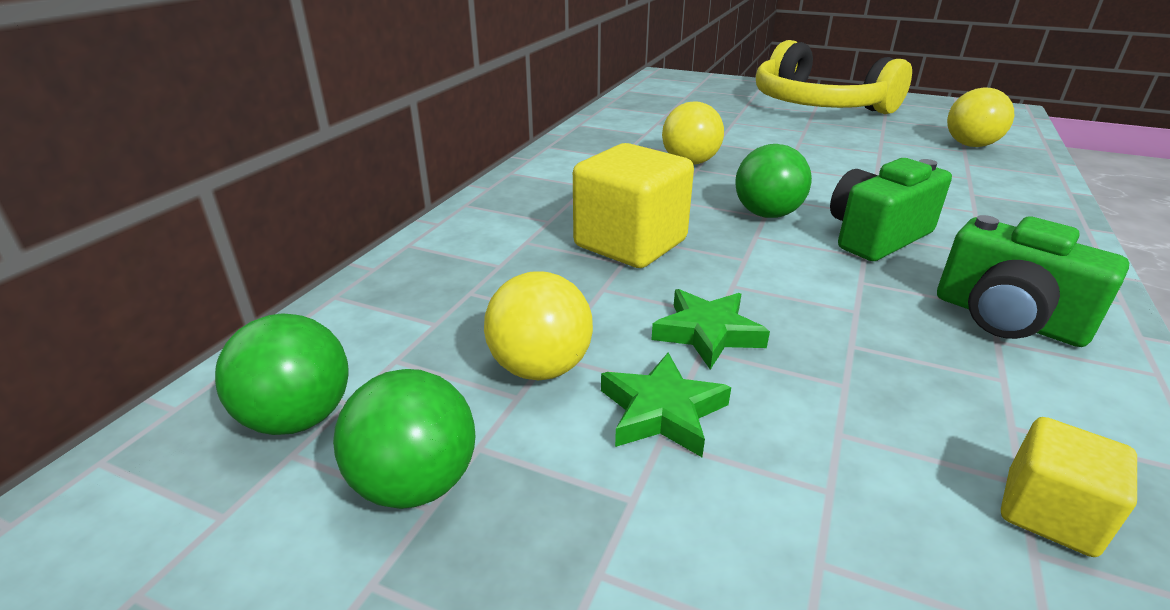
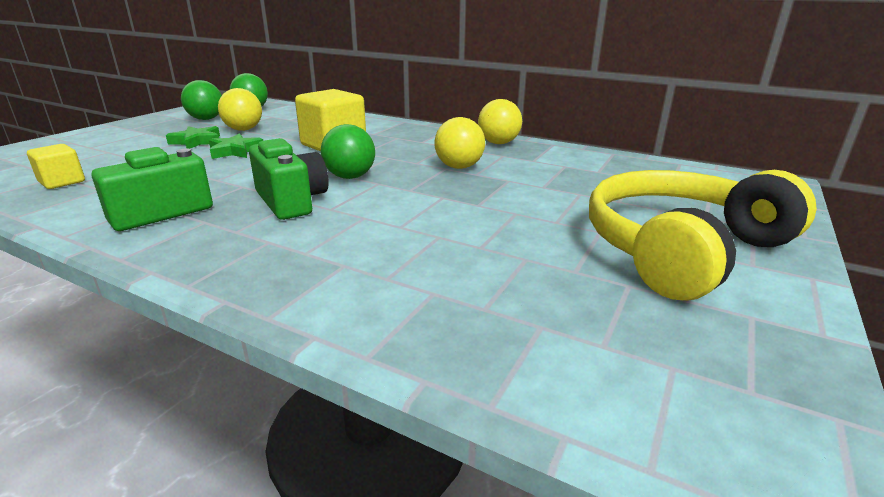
camera: 95 degrees right, 5 degrees down
(970, 145) = (507, 321): yellow ball -> yellow ball (498, 143)

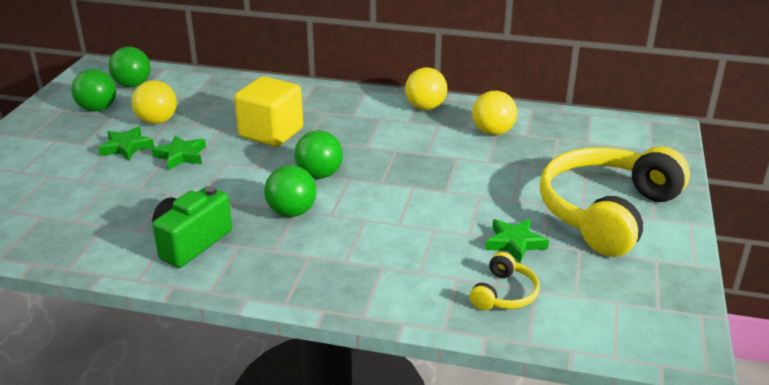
camera: 15 degrees left, 5 degrees up
(62, 182) = (56, 223): yellow cube -> none
(291, 201) = (292, 212): green camera -> green ball
(459, 167) = (407, 147): yellow ball -> yellow ball (493, 132)
(490, 324) = (504, 294): none -> yellow headphones
(536, 265) = (515, 243): none -> green star

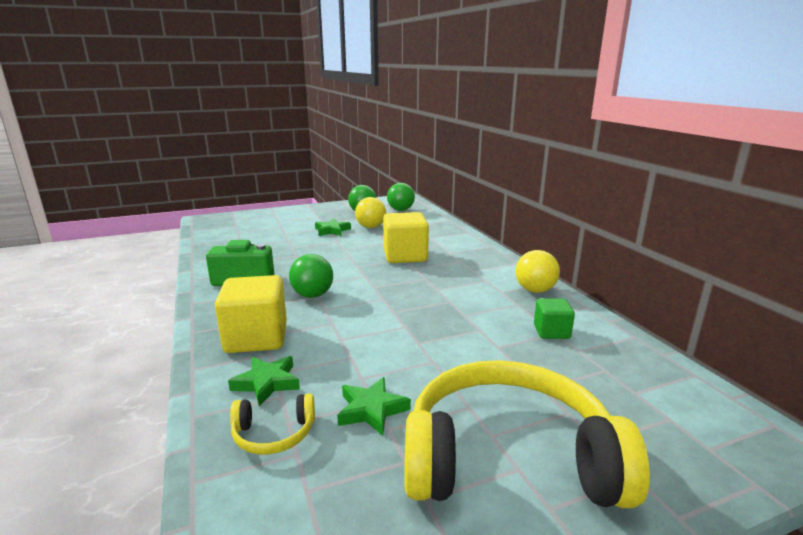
camera: 55 degrees right, 10 degrees down
(181, 156) = (341, 244): green star -> green star (267, 383)
(319, 175) = (373, 287): green ball -> none
(344, 267) = (256, 338): none -> yellow cube
(493, 132) = (551, 332): yellow ball -> green cube

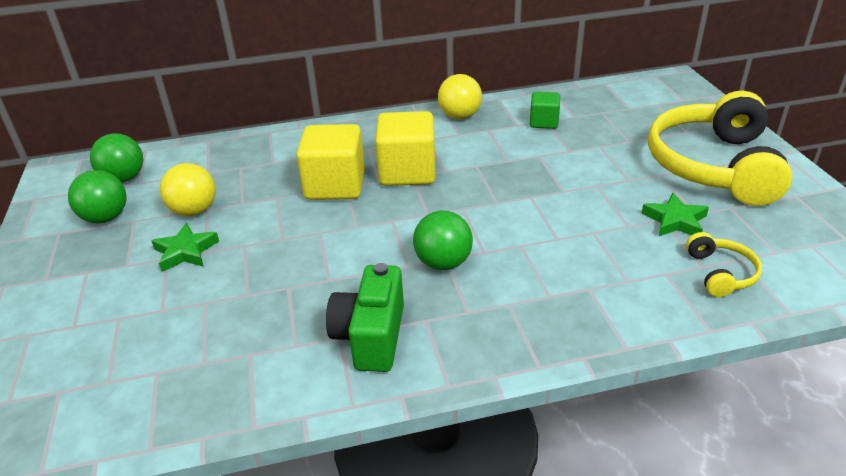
camera: 80 degrees left, 15 degrees up
(256, 338) = (555, 302): yellow cube -> yellow cube (407, 172)
(267, 383) = (646, 285): green star -> none

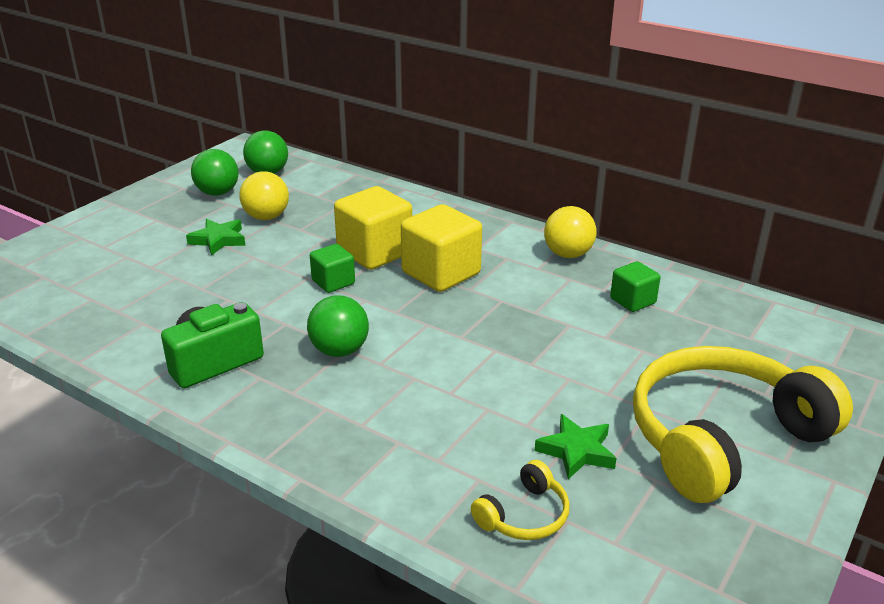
camera: 45 degrees right, 5 degrees down
(346, 223) = (333, 282): none -> green cube

